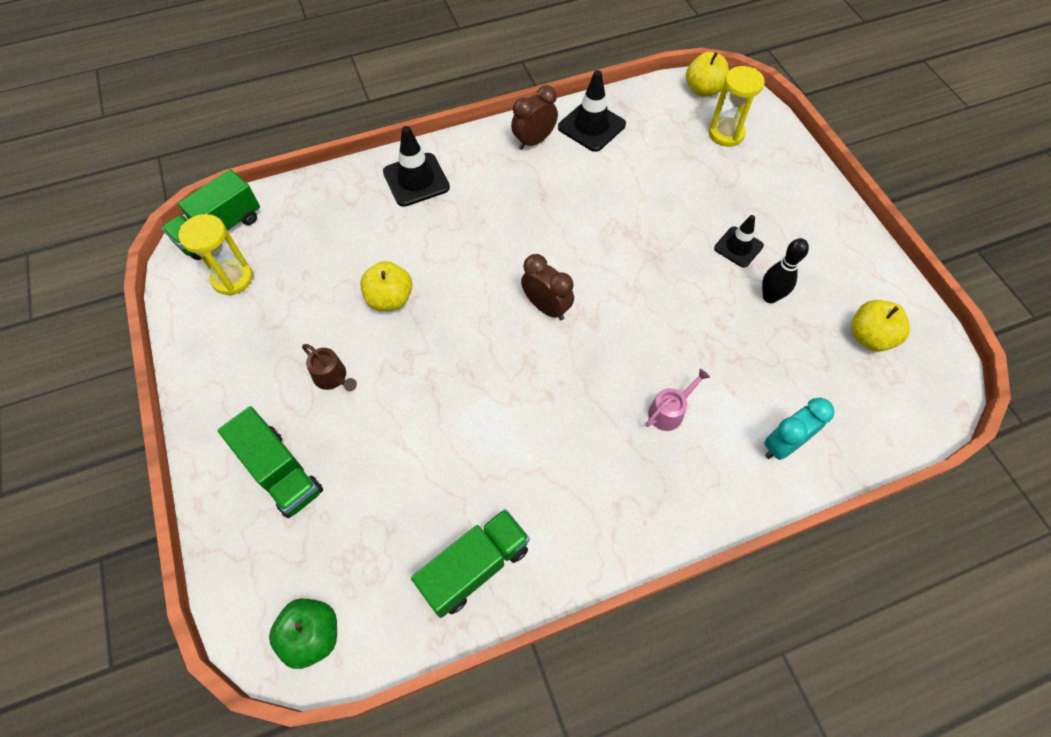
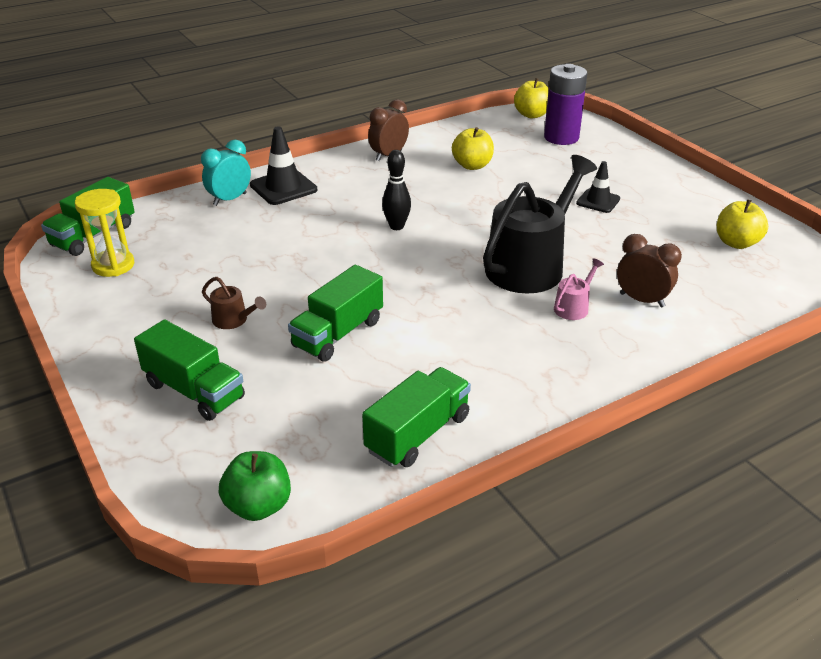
camera: 10 degrees left, 25 degrees down
(390, 299) = (278, 263): yellow apple -> yellow apple (472, 165)
(428, 413) = (338, 334): none -> green truck
(546, 307) = (433, 254): brown clock -> brown clock (642, 300)
(591, 126) = (439, 143): black traffic cone -> none
(640, 340) = (530, 265): none -> black watering can
(726, 134) = (561, 137): yellow hourglass -> purple battery
(770, 297) = (638, 228): black bowling pin -> black bowling pin (396, 226)
(783, 444) = (687, 317): turquoise clock -> turquoise clock (230, 199)

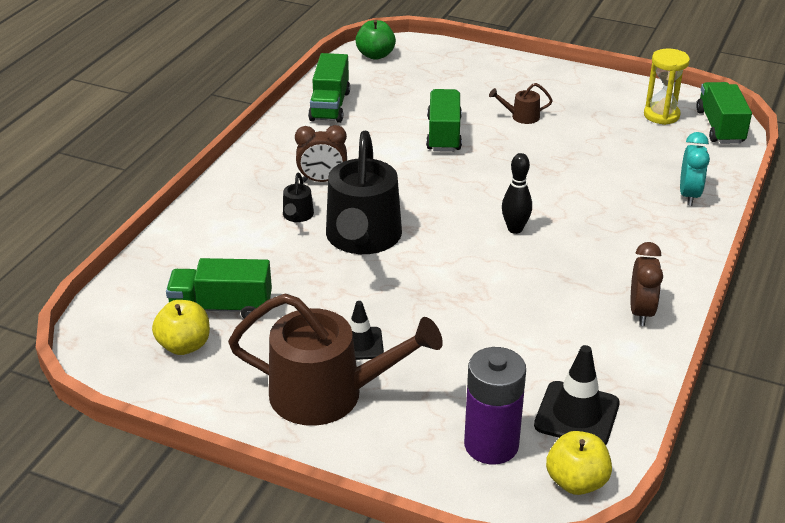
camera: 145 degrees right, 0 degrees up
(194, 391) = (480, 79): green truck -> green truck (221, 307)
(283, 187) = (669, 226): black traffic cone -> black traffic cone (577, 414)
(472, 165) = (539, 338): yellow apple -> none
(573, 307) = (297, 215): pink watering can -> black watering can
(642, 185) = (328, 394): none -> brown watering can
(642, 300) = (246, 243): brown clock -> brown clock (322, 181)

